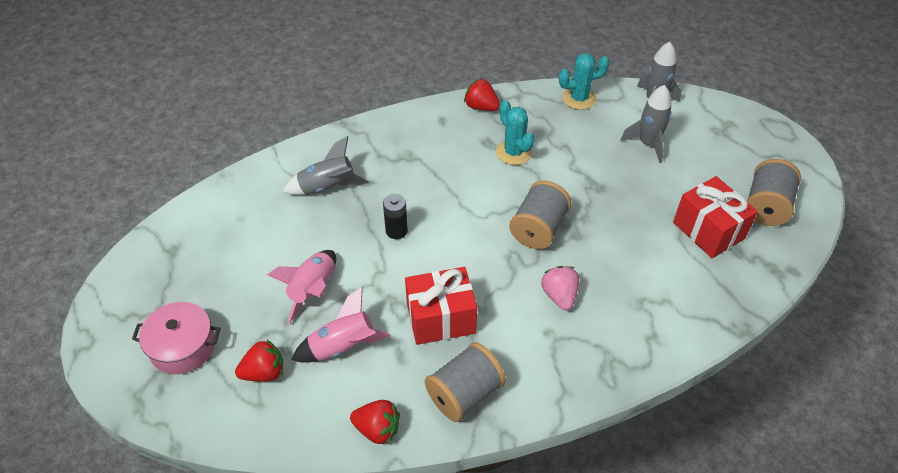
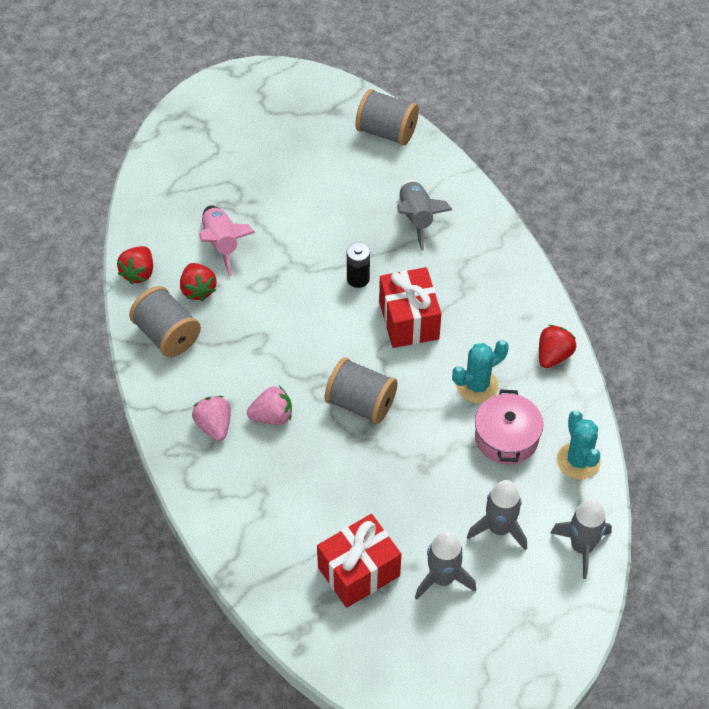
camera: 90 degrees right, 5 degrees up
(183, 347) = (228, 134): pink pot -> pink pot (506, 438)
(264, 372) = (199, 192): red strawberry -> red strawberry (198, 290)
(313, 290) = (285, 218): pink rocket -> none
(441, 318) = (249, 317): red gift -> red gift (409, 320)
(575, 344) = (214, 426): none -> pink strawberry
(700, 178) = (442, 578): none -> grey rocket
(766, 207) = (396, 643): grey spool -> grey spool (386, 131)

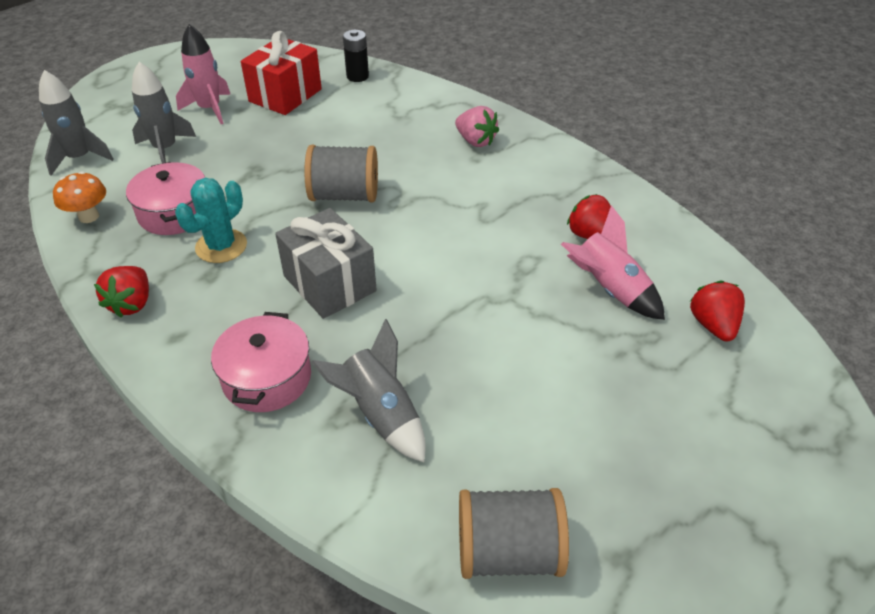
camera: 155 degrees right, 10 degrees down
(138, 273) = (668, 230): red strawberry -> red strawberry (713, 325)
(167, 335) = (583, 189): grey spool -> none
(272, 416) = (427, 162): pink strawberry -> none
(358, 279) = (417, 307): black battery -> black battery (357, 76)
(409, 320) = (329, 283): red gift -> grey gift
(442, 578) = (210, 109): grey rocket -> pink rocket
(476, 265) = (267, 378): none -> pink pot
(578, 461) = (89, 216): turquoise cactus -> orange mushroom

